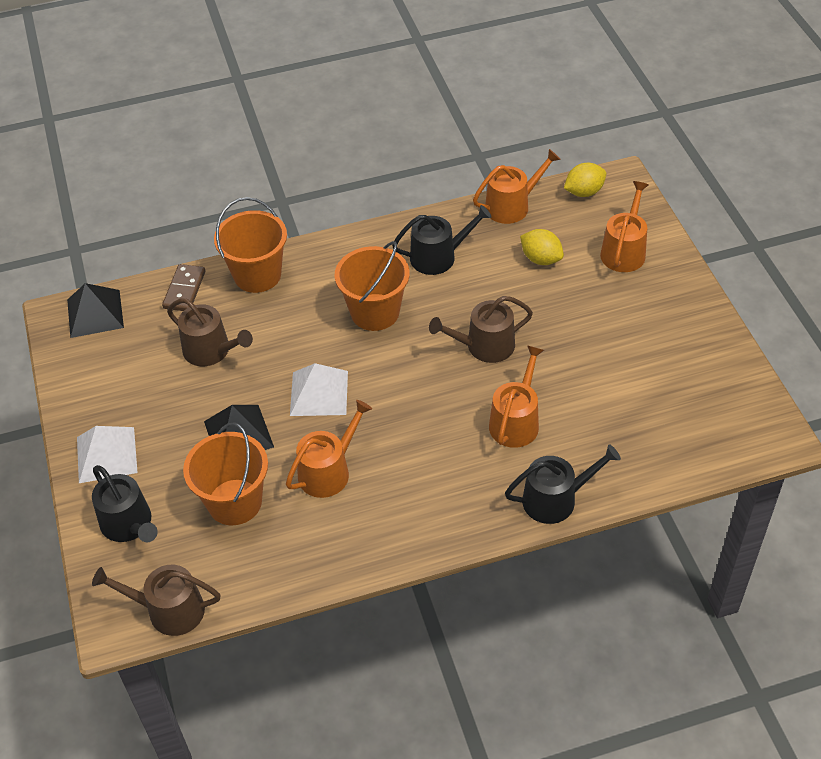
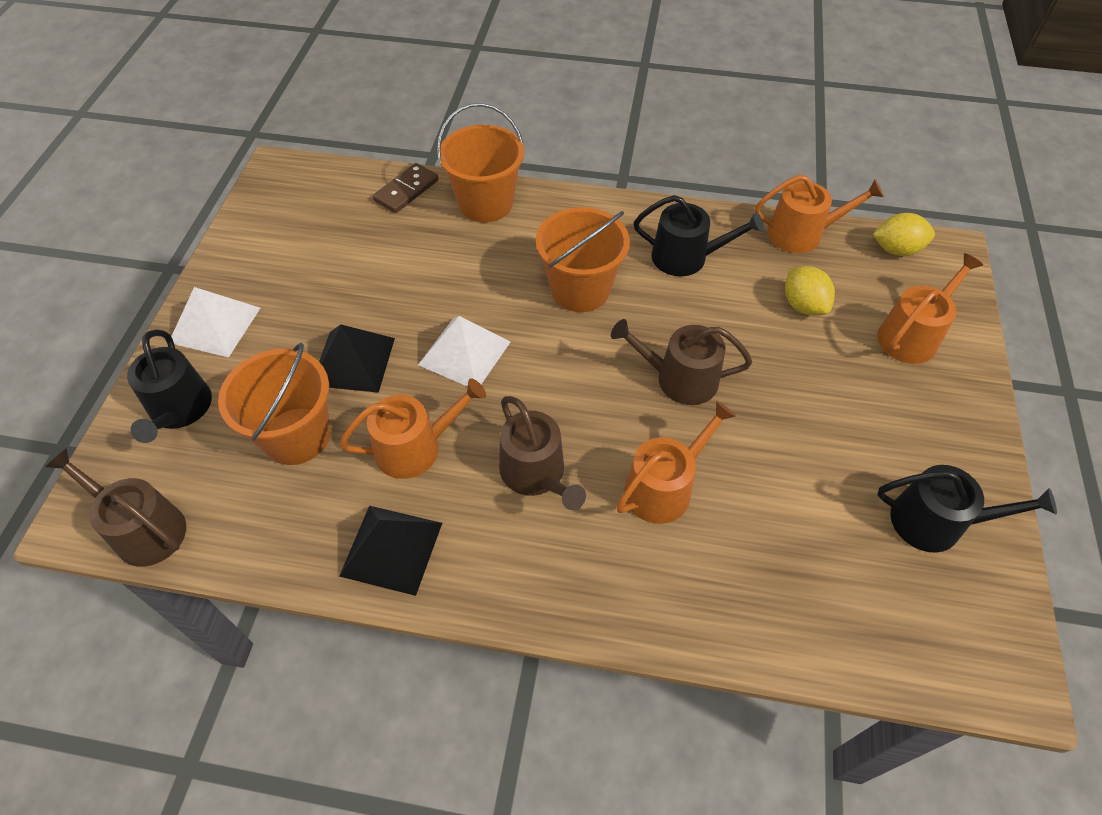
camera: 25 degrees right, 5 degrees up
(95, 313) = (309, 180): black pyramid -> black pyramid (391, 549)
(211, 351) = (388, 261): brown watering can -> brown watering can (536, 474)
(556, 499) = (656, 615): black watering can -> black watering can (936, 522)

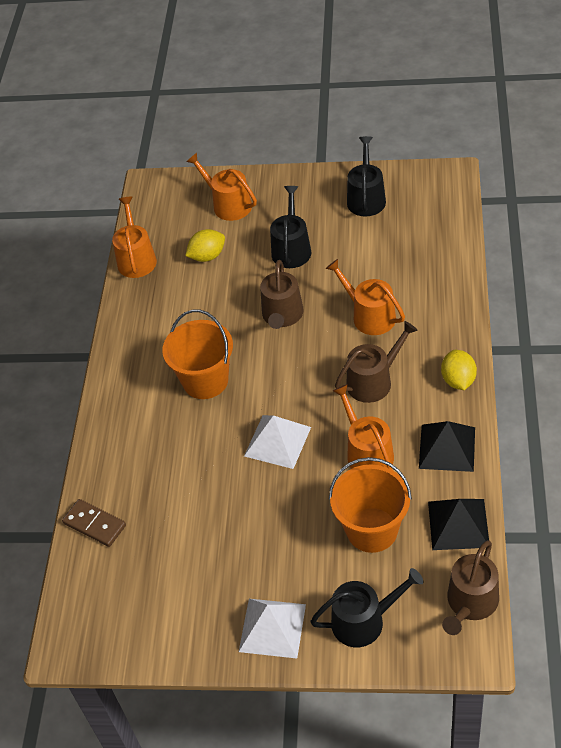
camera: 90 degrees left, 5 degrees down
(353, 361) = (296, 512): black pyramid -> black pyramid (458, 524)
(486, 203) = (110, 460): orange bucket -> none
(686, 257) = (166, 321): black watering can -> black watering can (291, 249)
(896, 249) = (149, 210): yellow lemon -> yellow lemon (458, 380)

